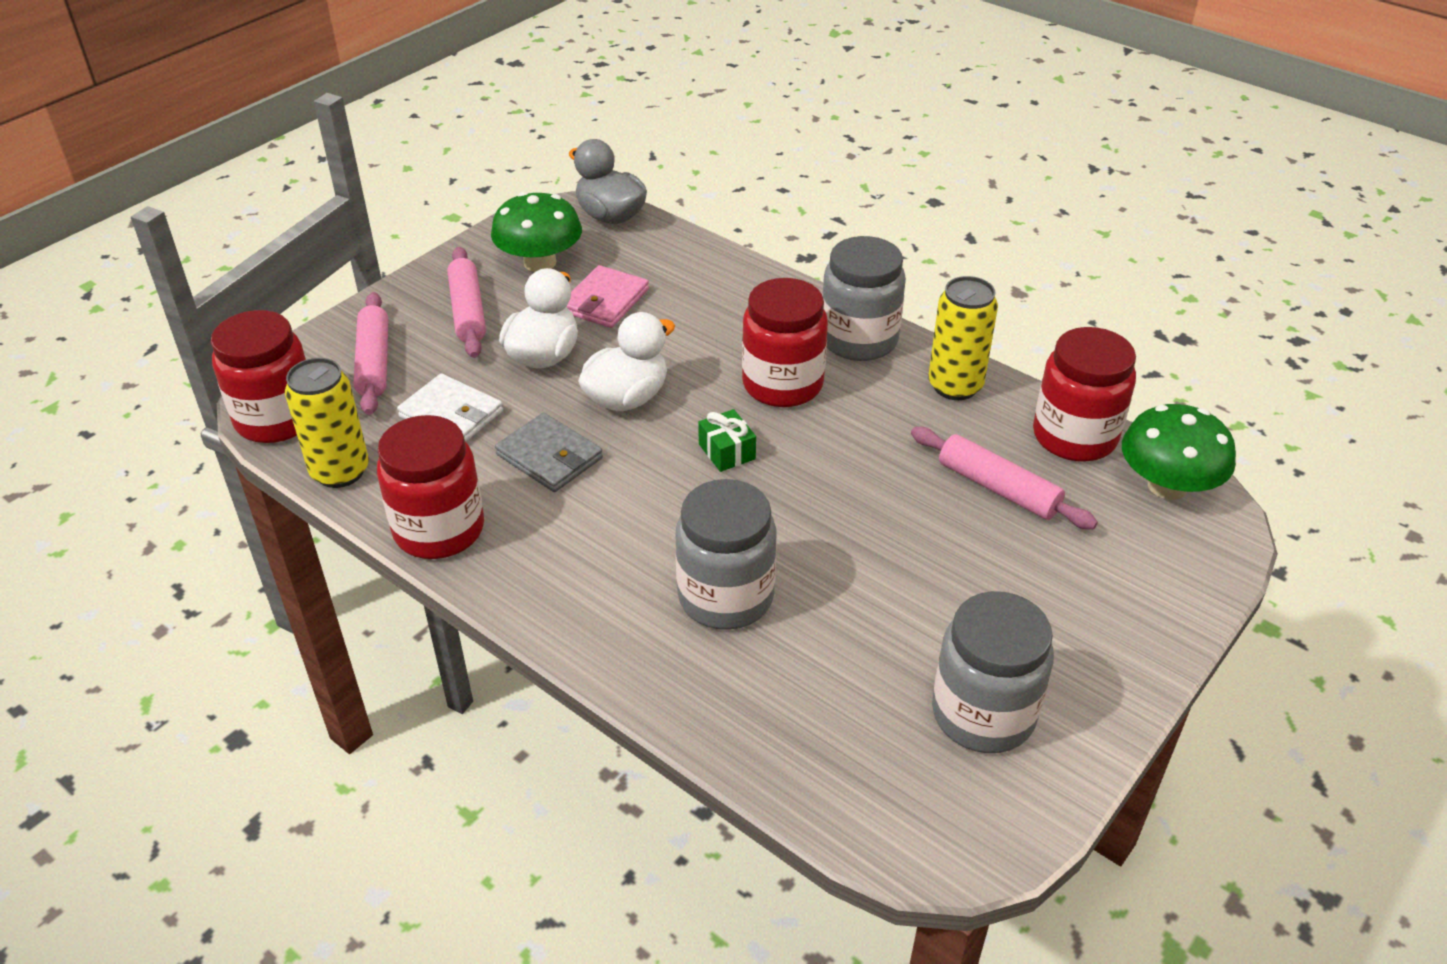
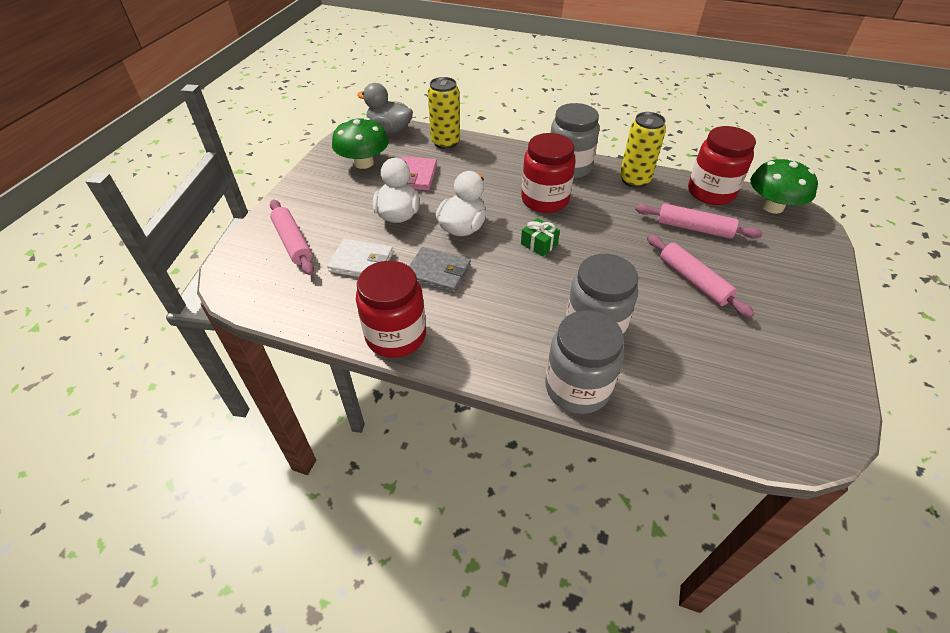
camera: 20 degrees left, 5 degrees up
(277, 419) = (246, 293): red jar -> none
(340, 471) = (308, 316): yellow can -> yellow can (445, 142)
(467, 311) = (336, 199): pink rolling pin -> pink rolling pin (693, 281)
(983, 714) = (776, 355): grey jar -> grey jar (577, 388)

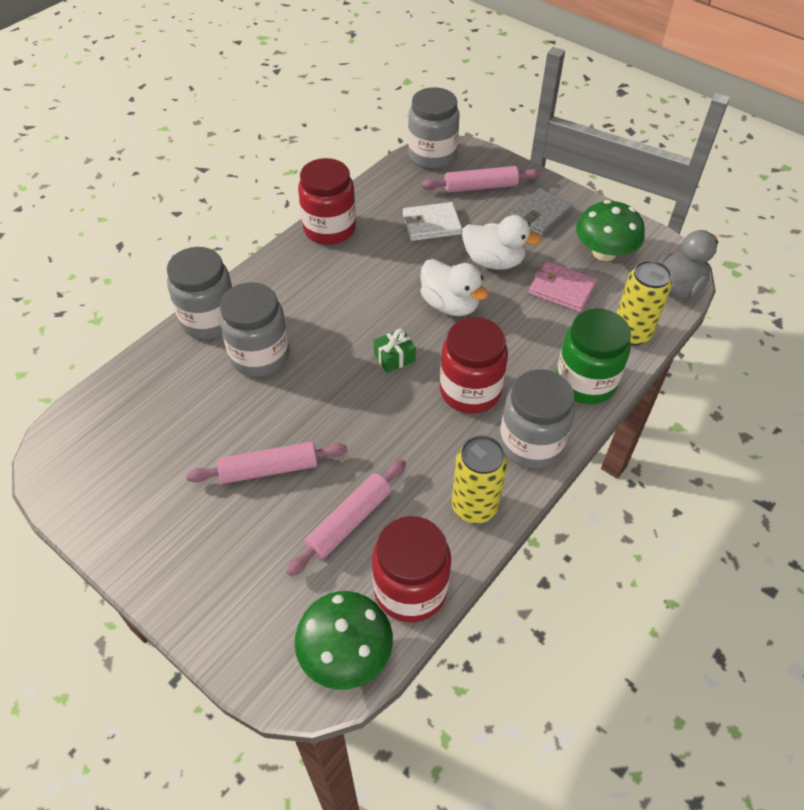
camera: 110 degrees right, 5 degrees up
(243, 288) = (432, 156): none -> grey jar
(361, 262) = (431, 224): white wallet -> white wallet turned 45 degrees clockwise
(438, 272) = (391, 270): grey wallet -> grey wallet (540, 215)
(502, 154) = (585, 382): none -> green jar

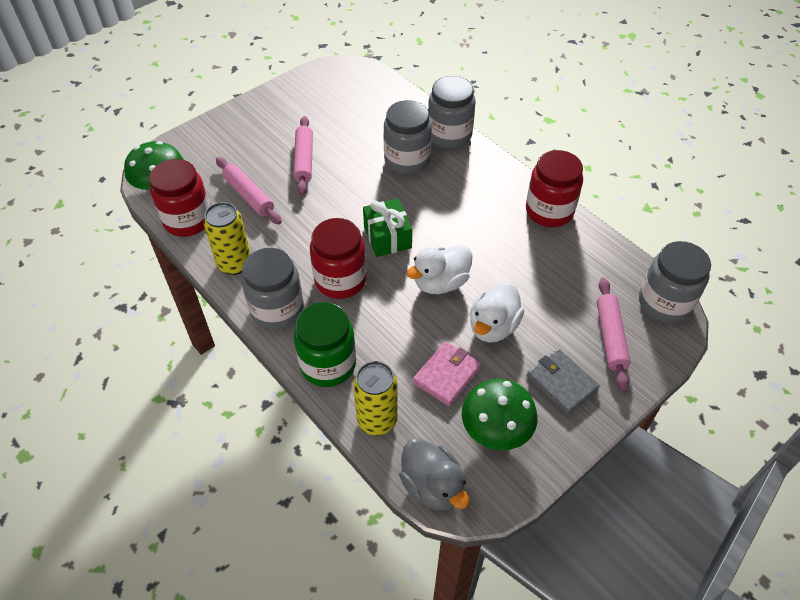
camera: 100 degrees right, 0 degrees up
(394, 357) = (387, 237): green gift -> green gift, size x1.59
(431, 224) = (551, 286): white wallet -> none

